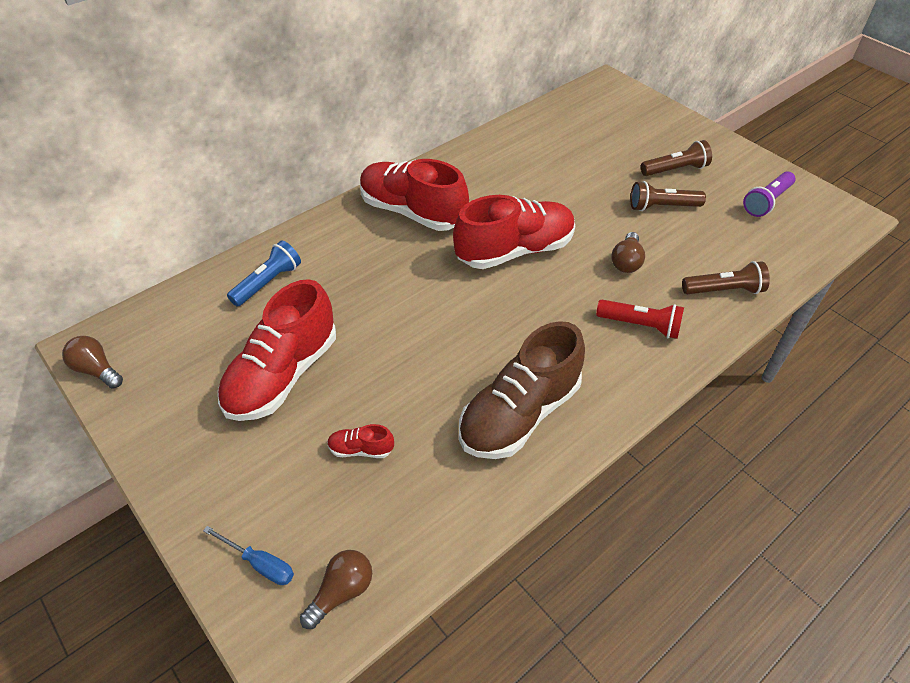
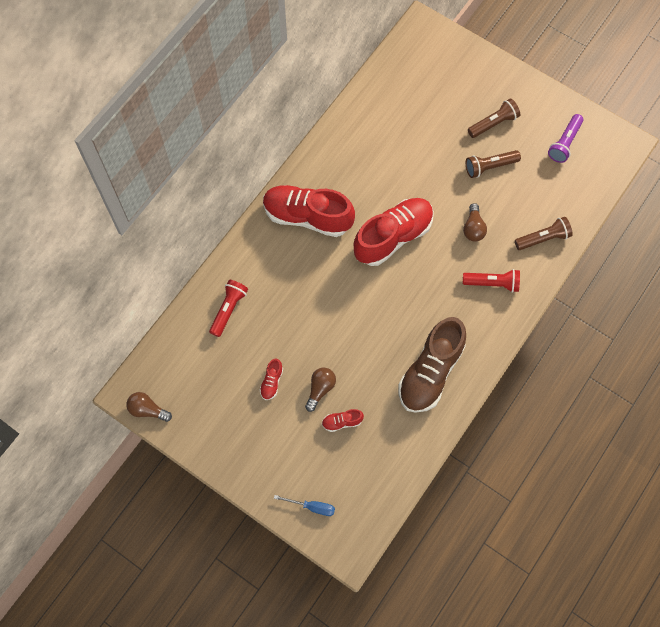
camera: 15 degrees left, 20 degrees up
(268, 282) = (228, 310): blue flashlight -> red flashlight
(282, 375) = (271, 382): red shoe -> red shoe, size x0.41
(342, 592) = (363, 510): brown light bulb -> brown light bulb (320, 389)

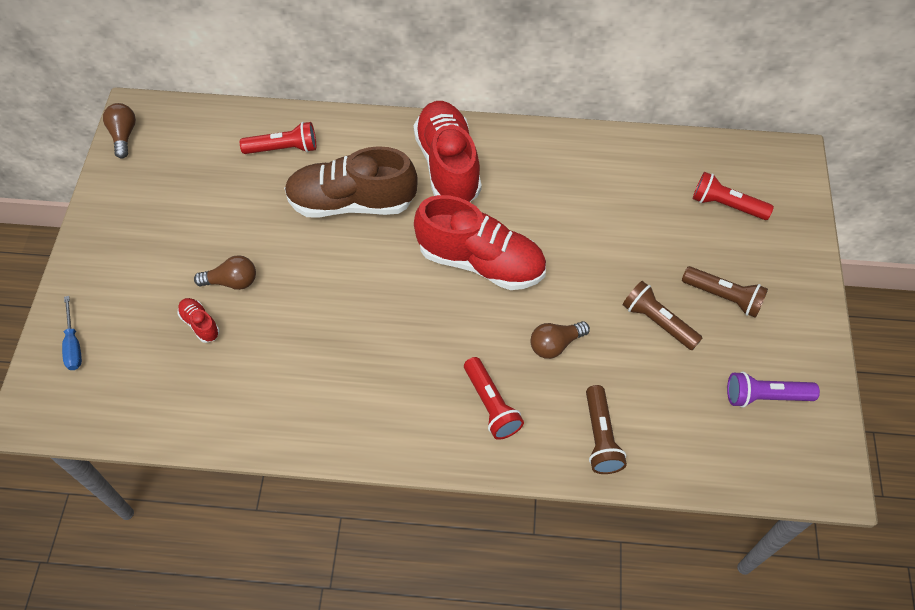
camera: 60 degrees right, 10 degrees down
(271, 382) = (215, 230): red shoe -> none
(430, 372) = (319, 391): brown shoe -> brown shoe (351, 203)
(434, 82) = (726, 205): none -> red flashlight
(543, 238) = (600, 437): brown flashlight -> brown flashlight turned 45 degrees clockwise

